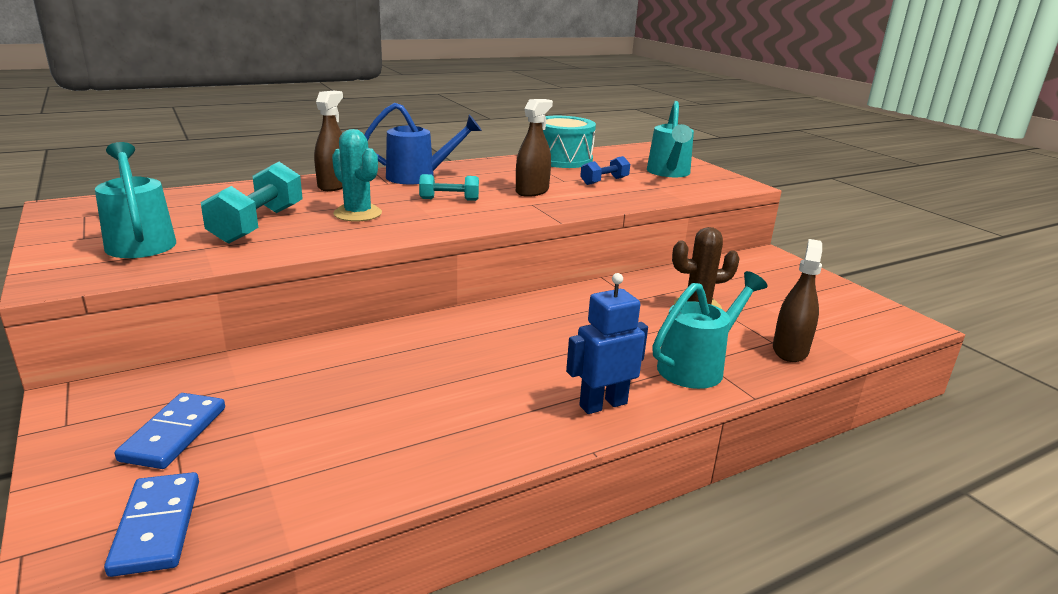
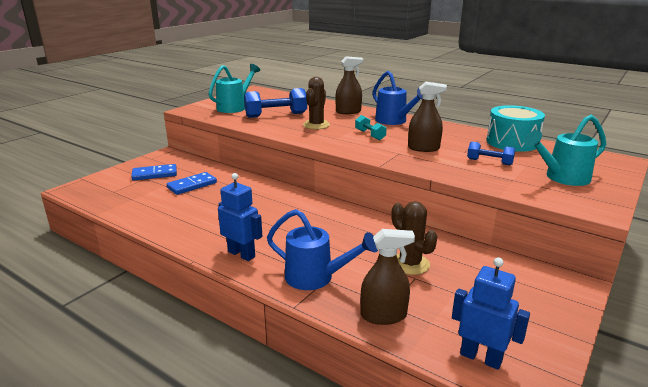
camera: 65 degrees right, 0 degrees up
(156, 526) = (101, 190): blue domino -> blue domino (192, 185)
(258, 224) = (276, 115): turquoise dumbbell -> blue dumbbell
(357, 214) = (316, 125): turquoise cactus -> brown cactus
(697, 366) = (316, 278): turquoise watering can -> blue watering can
(866, 328) = (481, 357): none -> blue robot

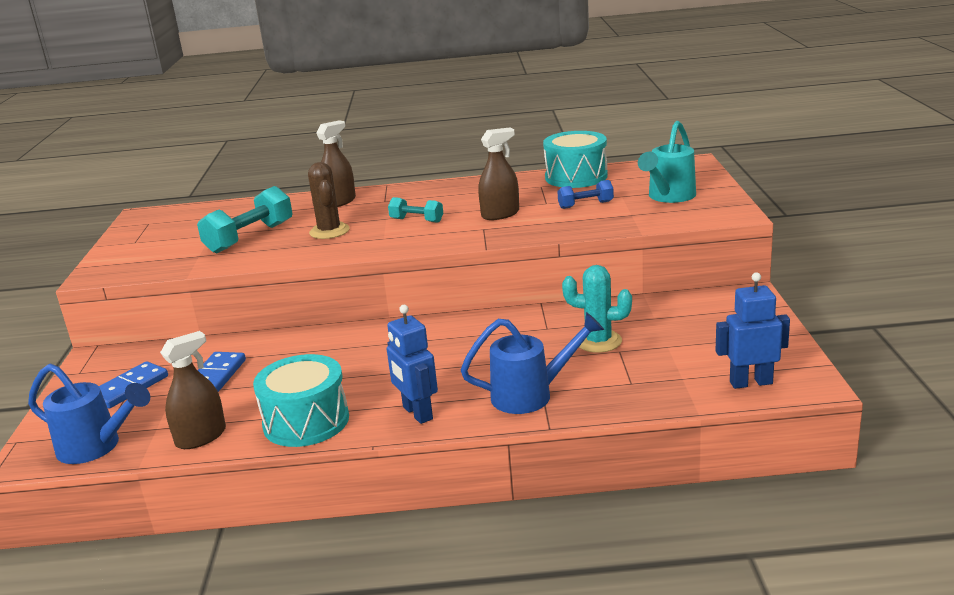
camera: 35 degrees left, 0 degrees up
(188, 229) = (306, 421): none -> turquoise drum
(235, 107) = (164, 247): turquoise watering can -> none
(241, 254) = (417, 413): blue robot -> blue robot turned 120 degrees counterclockwise
(276, 115) = (250, 237): blue dumbbell -> turquoise dumbbell
(383, 315) = (637, 393): brown spray bottle -> brown spray bottle (201, 437)
(394, 121) = (417, 195): blue watering can -> blue watering can (96, 447)
(410, 264) = (598, 341): brown cactus -> turquoise cactus

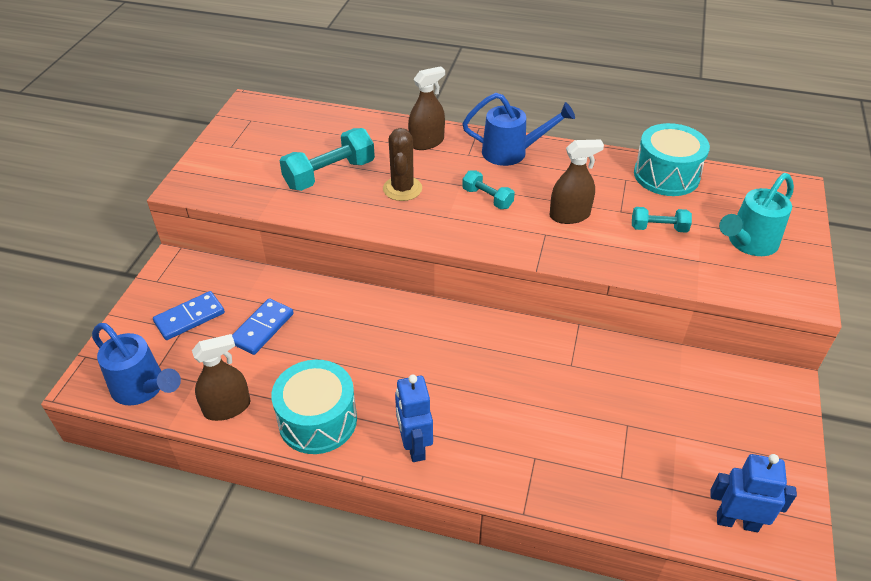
camera: 15 degrees right, 20 degrees up
(531, 395) = (523, 459): blue watering can -> blue watering can (512, 152)
(585, 205) = (658, 228): blue dumbbell -> turquoise dumbbell
(598, 341) = (612, 403): turquoise cactus -> none

